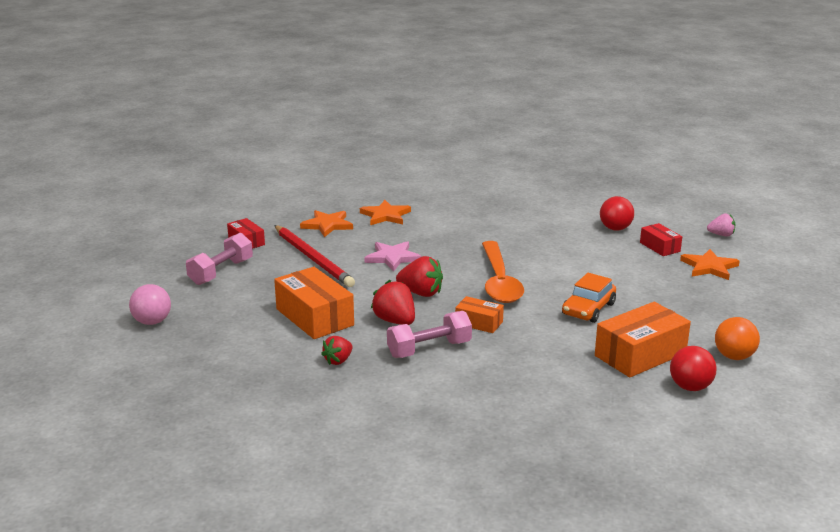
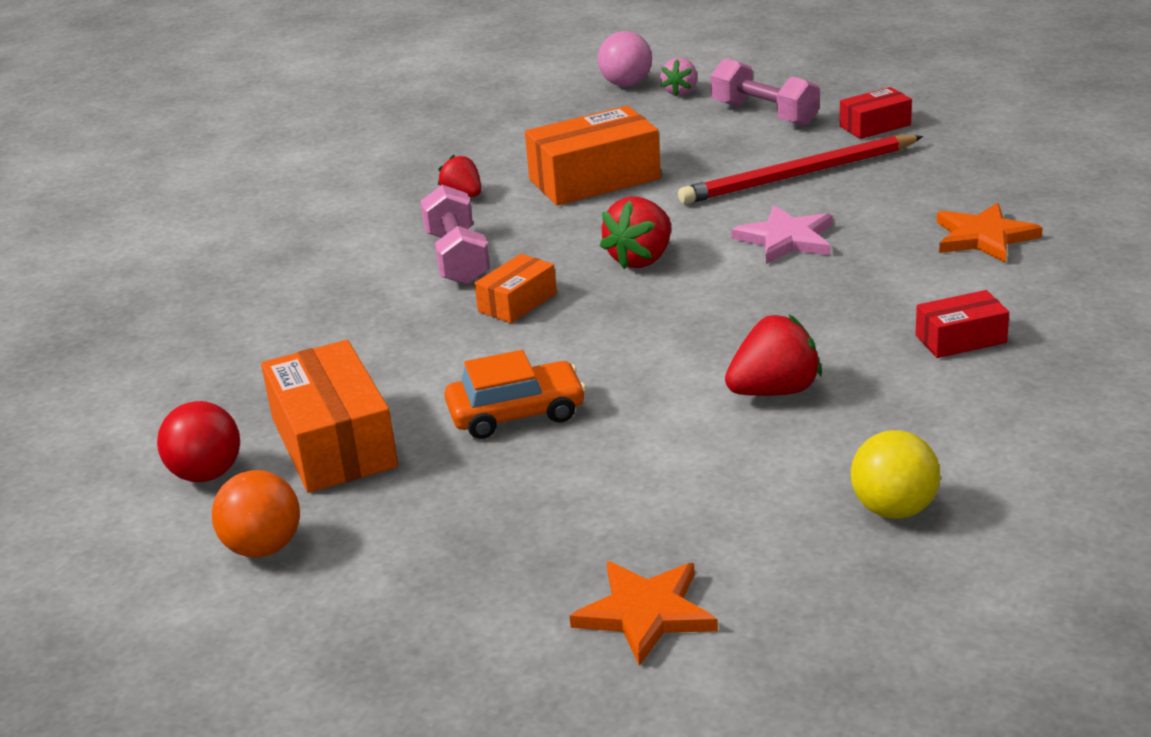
camera: 105 degrees right, 5 degrees up
(327, 225) = (939, 185): orange star -> none
(395, 321) = (555, 236): red strawberry -> red strawberry (774, 391)
(499, 281) = (660, 333): orange spoon -> none
(588, 309) = (516, 413): orange car -> orange car turned 120 degrees clockwise
(615, 228) = (894, 509): red ball -> yellow ball
(660, 247) = (775, 558): red box -> red box (960, 339)
(721, 235) = (833, 686): pink strawberry -> pink strawberry (680, 92)

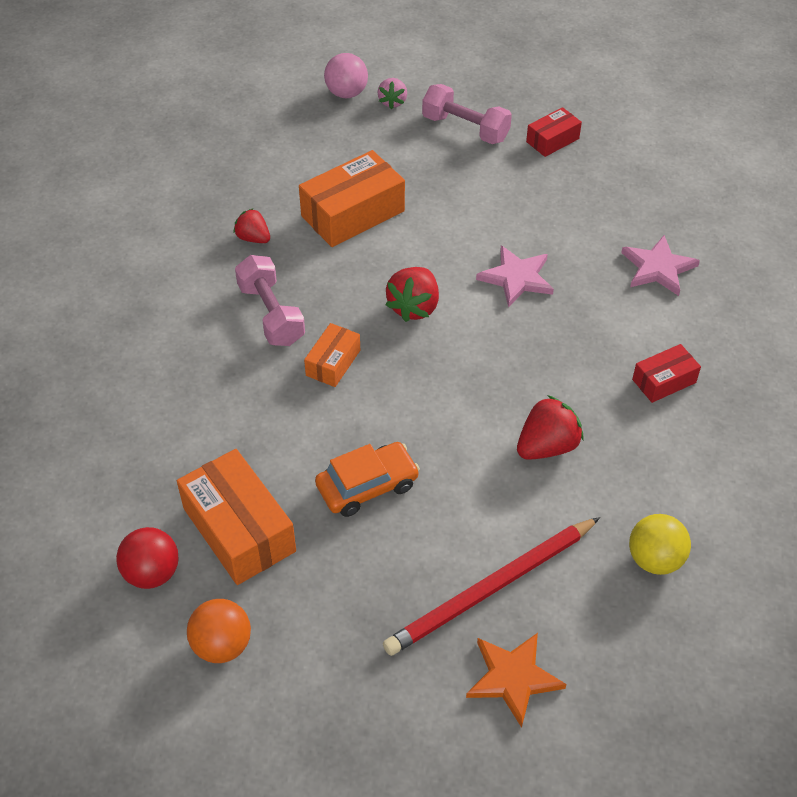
camera: 15 degrees left, 20 degrees up
(798, 175) = (508, 202): red pencil -> red pencil (491, 588)
(984, 237) = (658, 268): orange star -> pink star

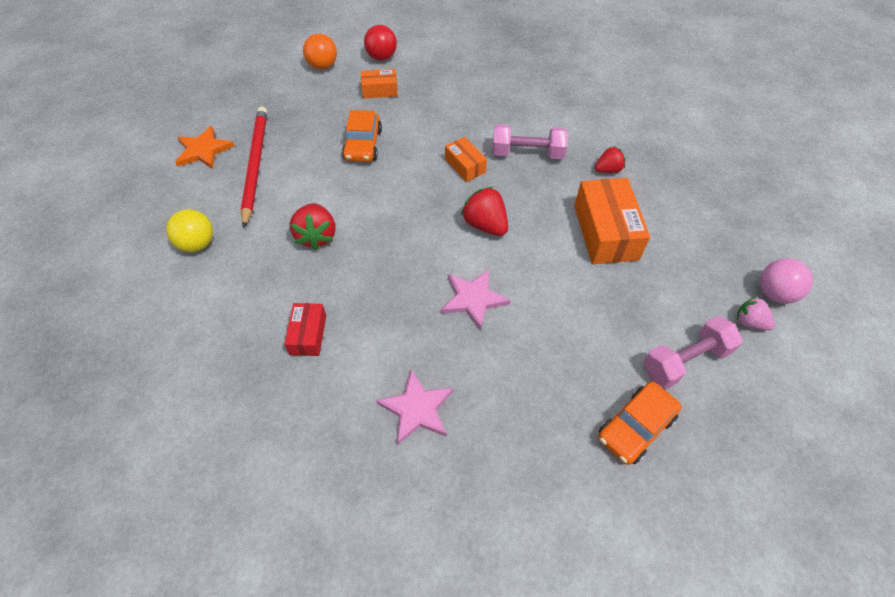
camera: 120 degrees right, 5 degrees up
(239, 529) = (380, 90): orange box -> orange box, size x0.55
(552, 140) = (636, 427): red box -> orange car

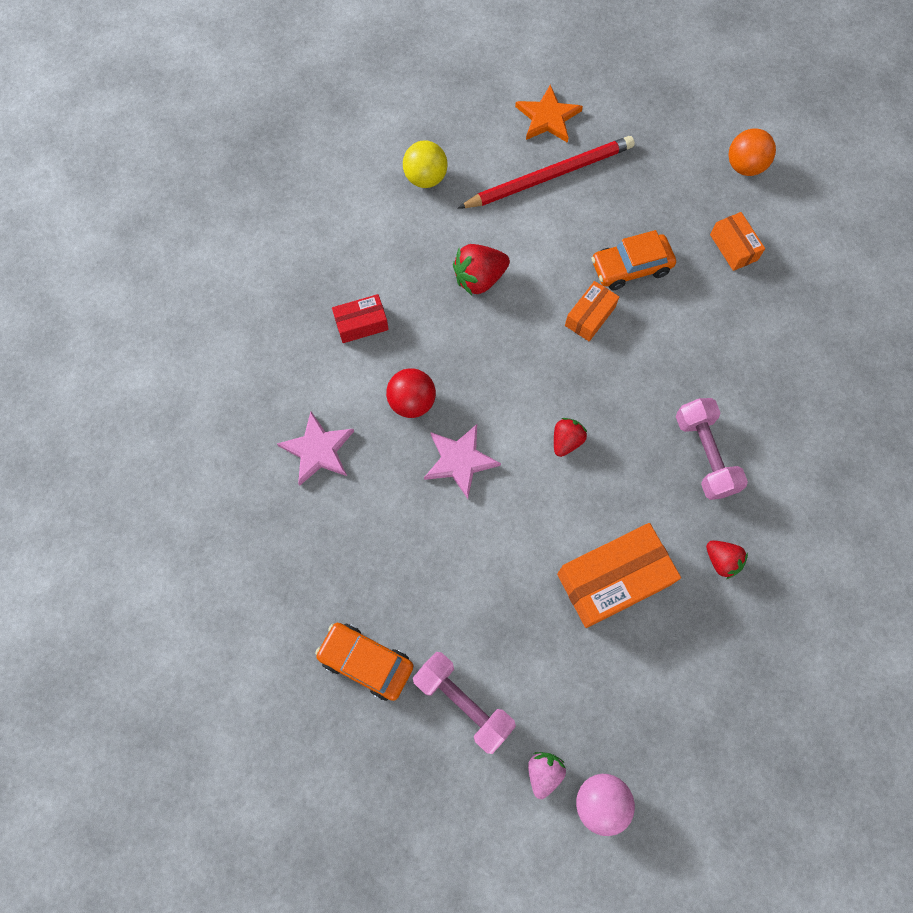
camera: 70 degrees right, 15 degrees up
(382, 57) = (798, 224): red ball -> red ball (412, 402)
(465, 166) = (649, 389): orange box -> orange box (590, 316)
(485, 225) = (566, 441): red strawberry -> red strawberry, size x0.64

